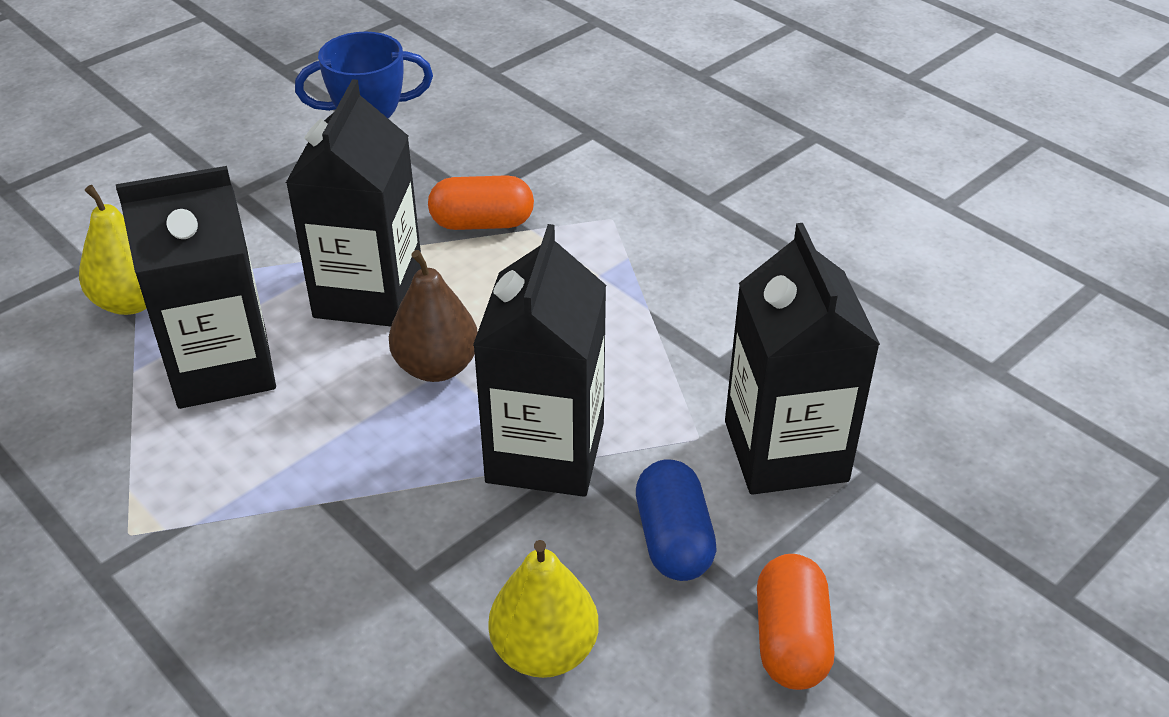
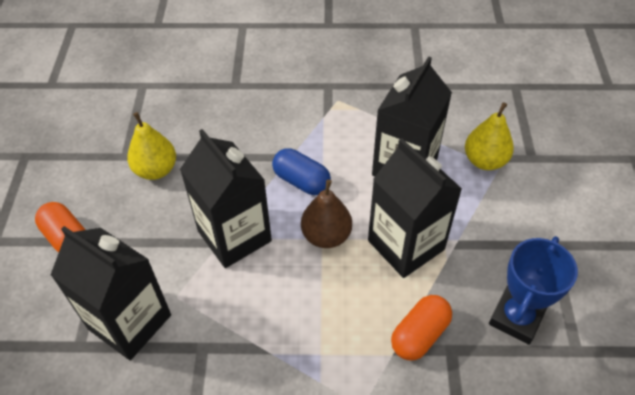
camera: 135 degrees right, 10 degrees up
(673, 539) = (145, 241): blue capsule -> blue capsule (301, 181)

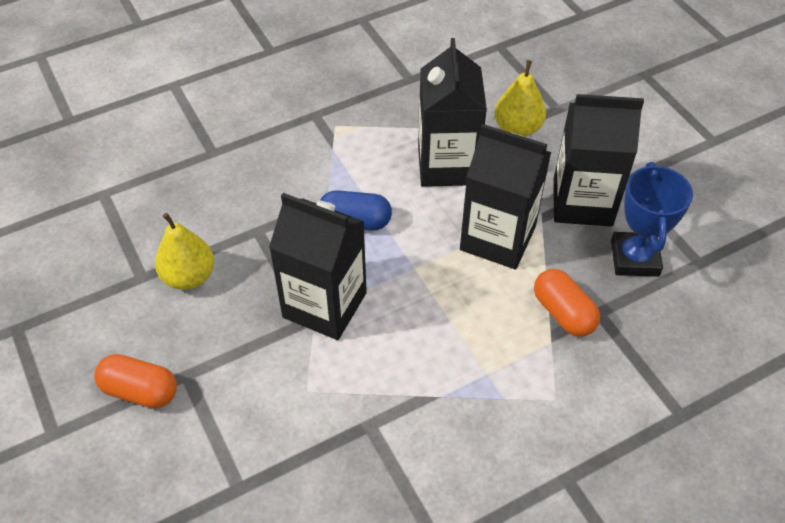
camera: 30 degrees left, 0 degrees up
(129, 322) = (276, 438): black carton -> black carton (582, 202)
(326, 236) = (417, 263): brown pear -> none
(419, 335) = (563, 313): orange capsule -> orange capsule turned 45 degrees counterclockwise

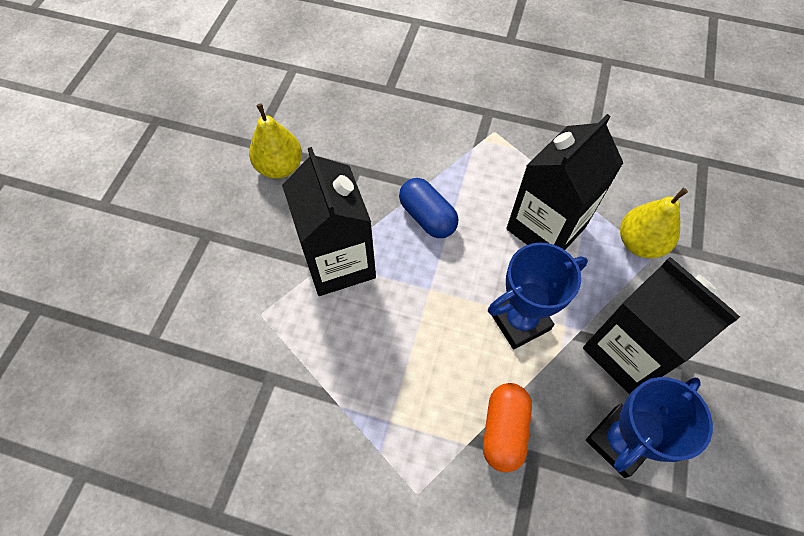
camera: 45 degrees right, 10 degrees up
(140, 391) = (171, 221): orange capsule -> none
(497, 238) = (520, 321): black carton -> blue trophy

